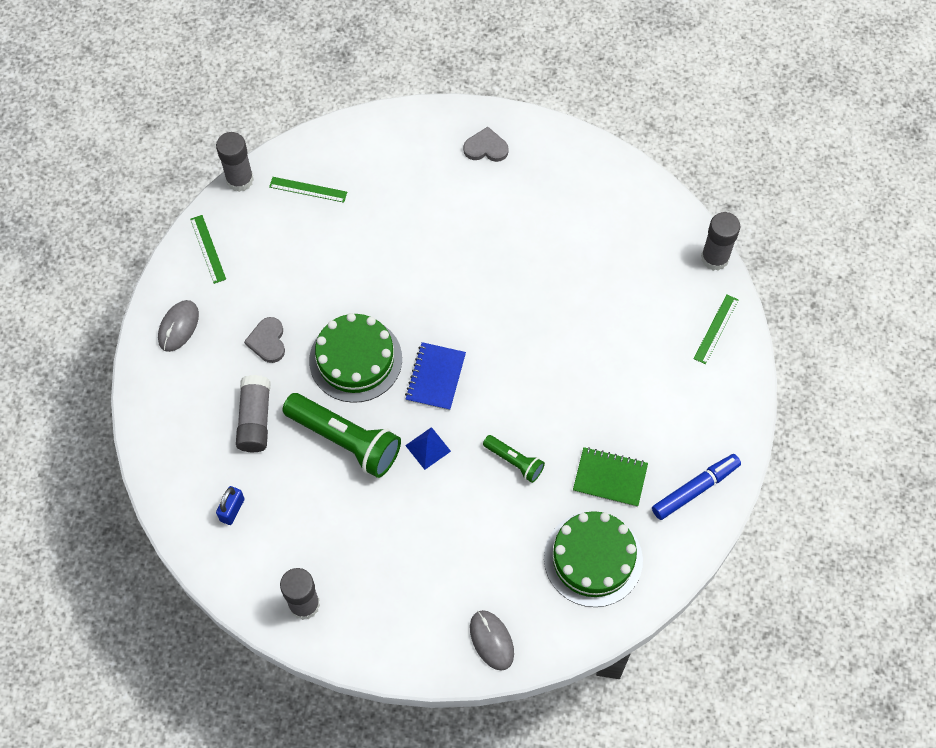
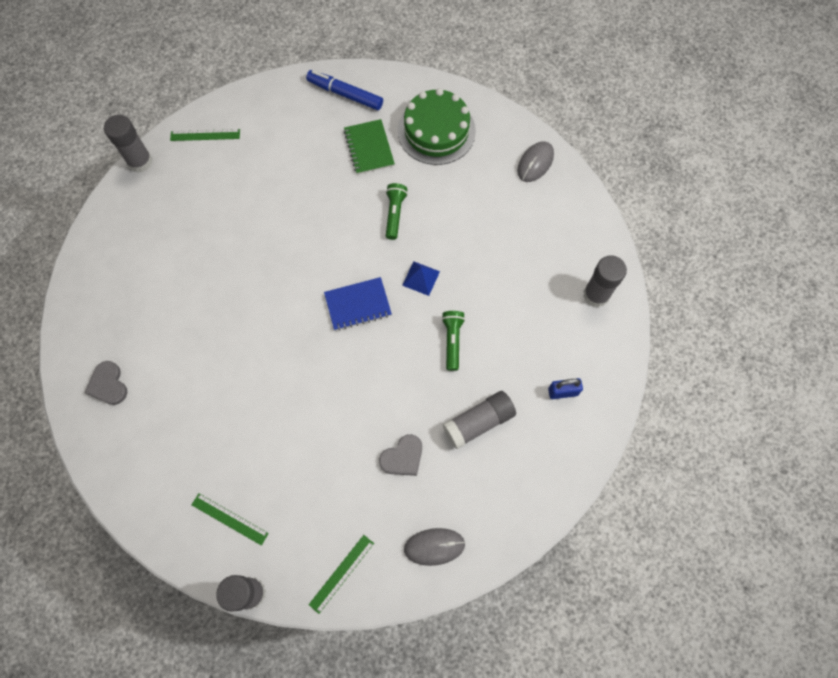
camera: 120 degrees left, 5 degrees up
(308, 190) = (230, 518): green ruler -> green ruler turned 45 degrees counterclockwise
(345, 441) = (452, 341): green flashlight -> green flashlight, size x0.52
(355, 359) = (378, 374): green cake -> none

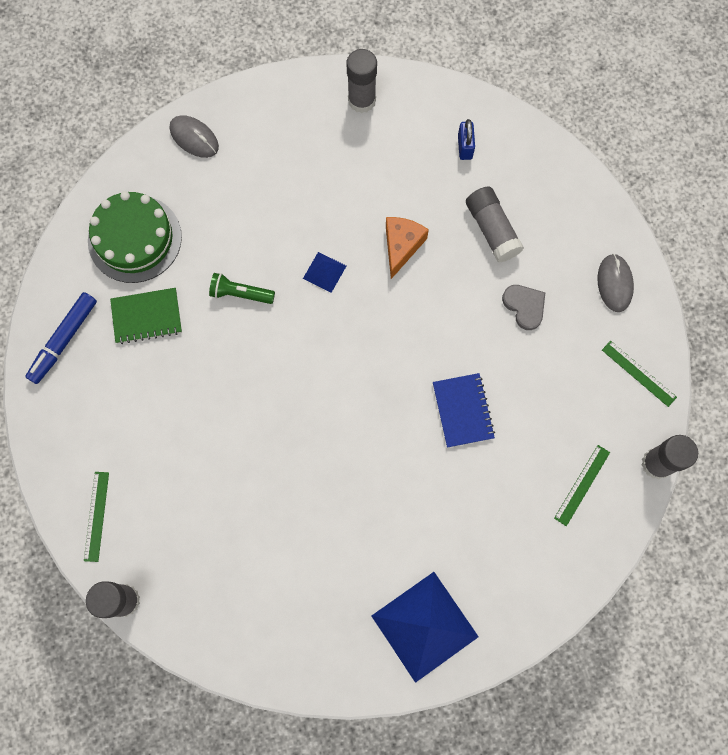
camera: 85 degrees left, 5 degrees up
(108, 385) = (424, 626): grey heart -> blue pyramid
(358, 305) = (350, 341): blue notebook -> blue notebook (463, 411)
(452, 341) = (401, 246): green flashlight -> orange cheese

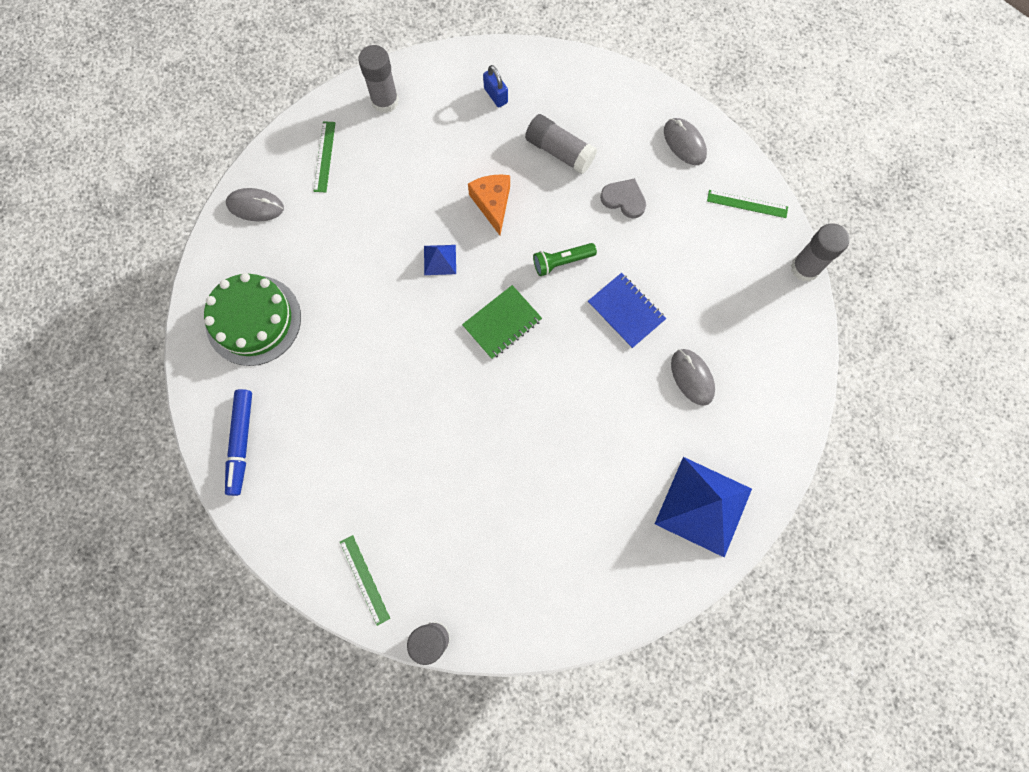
camera: 30 degrees left, 0 degrees up
(147, 317) = (305, 381): green notebook -> green notebook (502, 323)
(240, 293) = (377, 317): green flashlight -> green flashlight (561, 262)
(486, 505) = (692, 377): none -> grey mouse
(582, 485) = (757, 317): green ruler -> green ruler (324, 156)

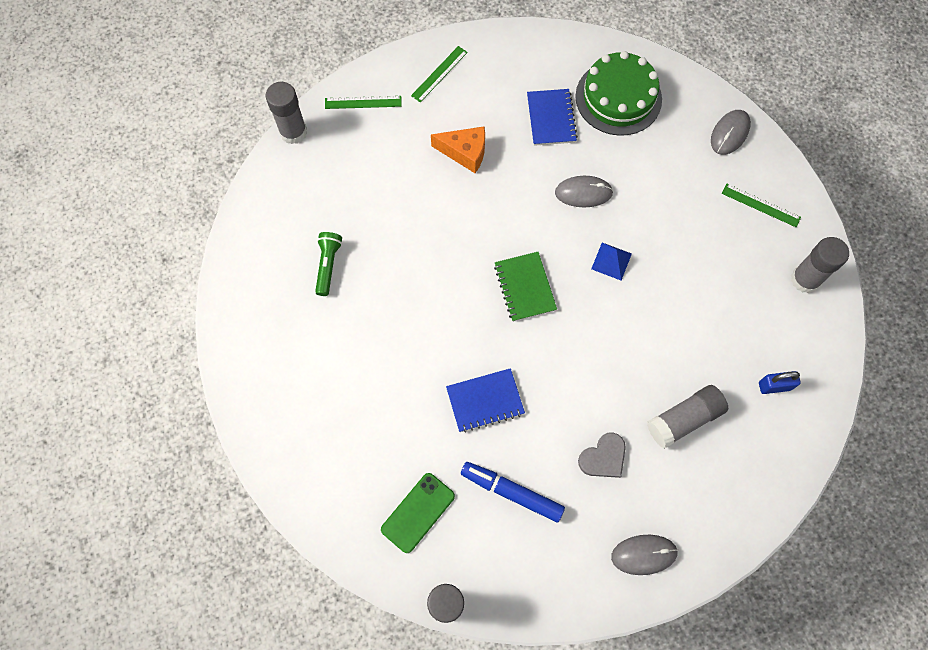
camera: 115 degrees right, 5 degrees down
(241, 442) = (515, 57): blue marker -> blue marker (512, 493)
(305, 374) = (551, 118): none -> blue notebook
(492, 204) = (650, 330): orange cheese -> orange cheese (465, 152)
(561, 262) = (562, 366): green flashlight -> green flashlight (328, 265)
(692, 377) = (392, 429): grey mouse -> grey mouse (583, 193)
(703, 506) = (276, 378): blue pyramid -> none
(747, 204) = (545, 584): green ruler -> green ruler (439, 74)
(749, 323) = (418, 512): none -> green phone

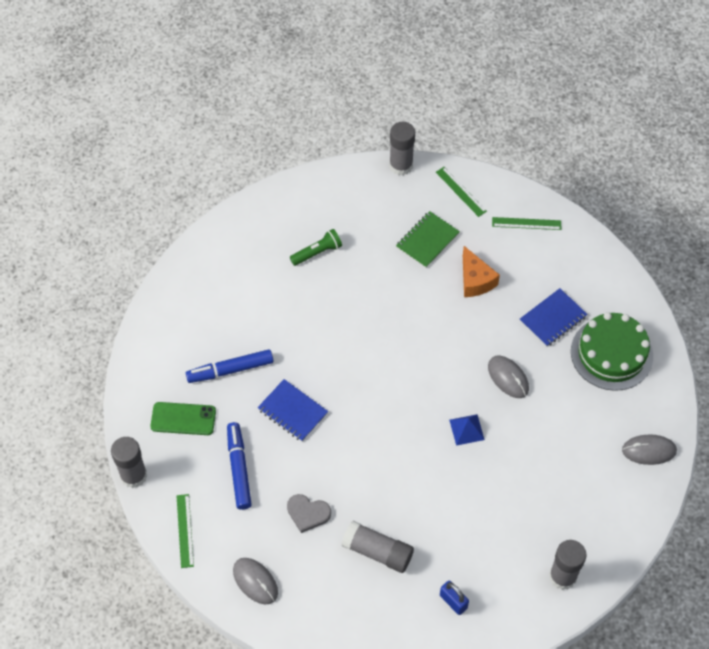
camera: 55 degrees right, 10 degrees down
(396, 430) = (231, 370): none -> blue marker
(524, 287) = (399, 384): green notebook -> green notebook (427, 240)
(761, 205) = (602, 508): green ruler -> green ruler (185, 530)

